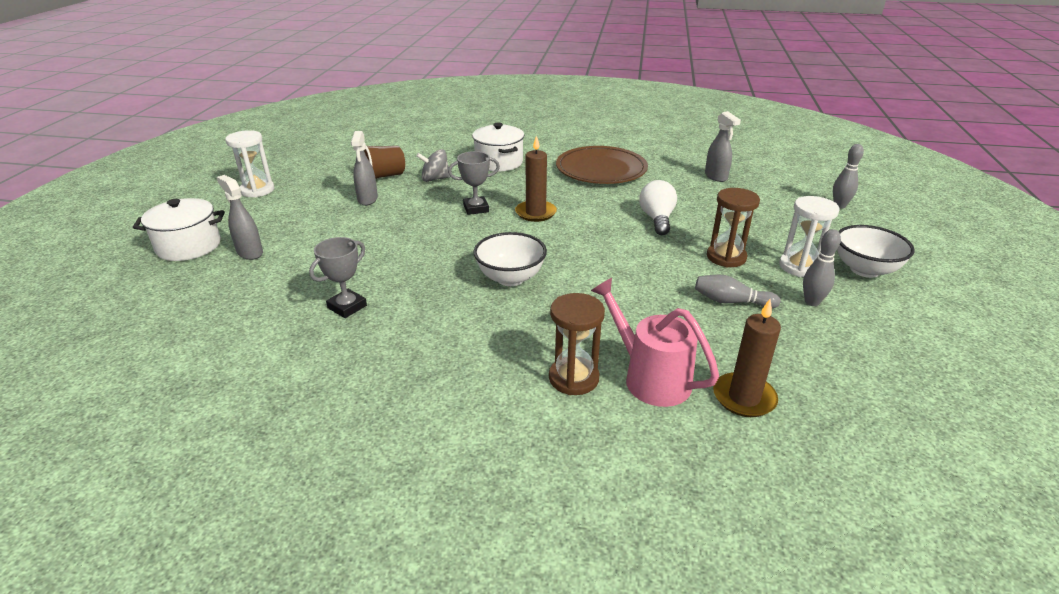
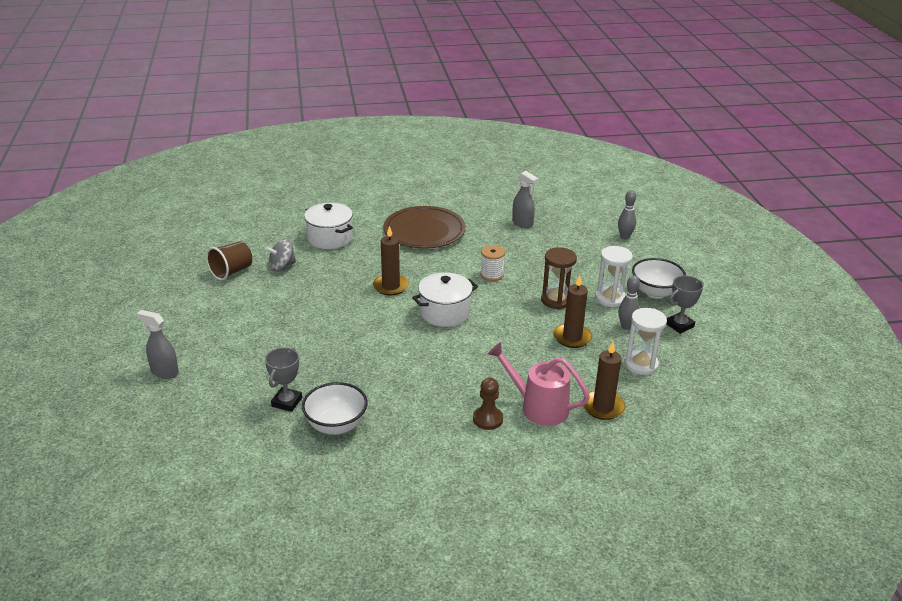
camera: 20 degrees left, 0 degrees up
(189, 246) = (101, 377): white pot -> white pot (445, 313)
(257, 190) = (118, 308): white hourglass -> white hourglass (641, 364)
(367, 199) = (233, 299): grey spray bottle -> none
(476, 208) = (337, 291): grey trophy -> grey trophy (679, 325)
(510, 278) = (402, 351): white bowl -> white bowl (336, 425)
(573, 378) = (487, 419): brown hourglass -> brown pawn
(657, 219) = (492, 275): white light bulb -> white spool
(731, 301) = (572, 337): grey bowling pin -> brown candle

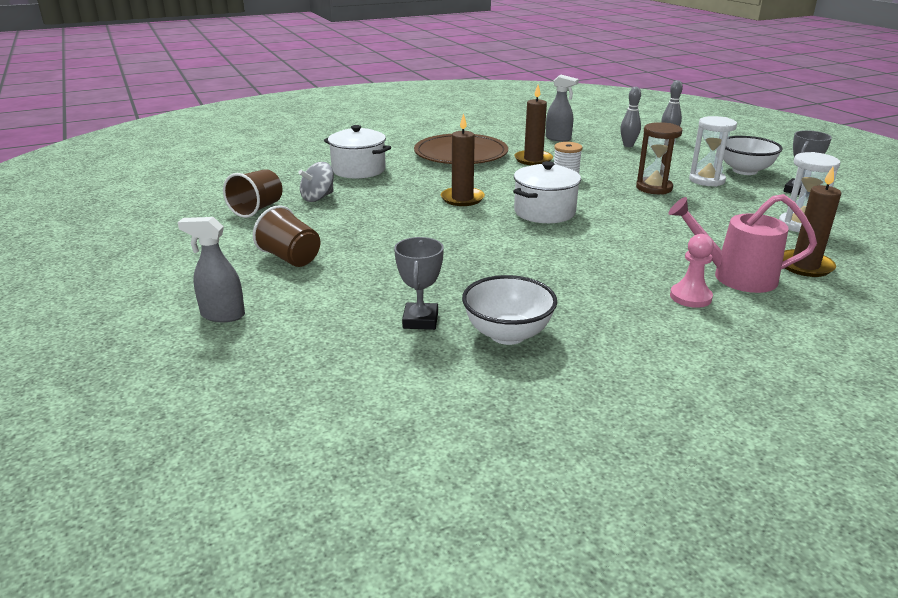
camera: 15 degrees left, 5 degrees down
(231, 328) = (290, 258): none -> brown cup
(487, 419) = (690, 297): brown pawn -> pink pawn
(572, 337) = (703, 214): brown candle -> brown candle (533, 160)
(626, 326) = (748, 198): grey bowling pin -> grey bowling pin (628, 145)

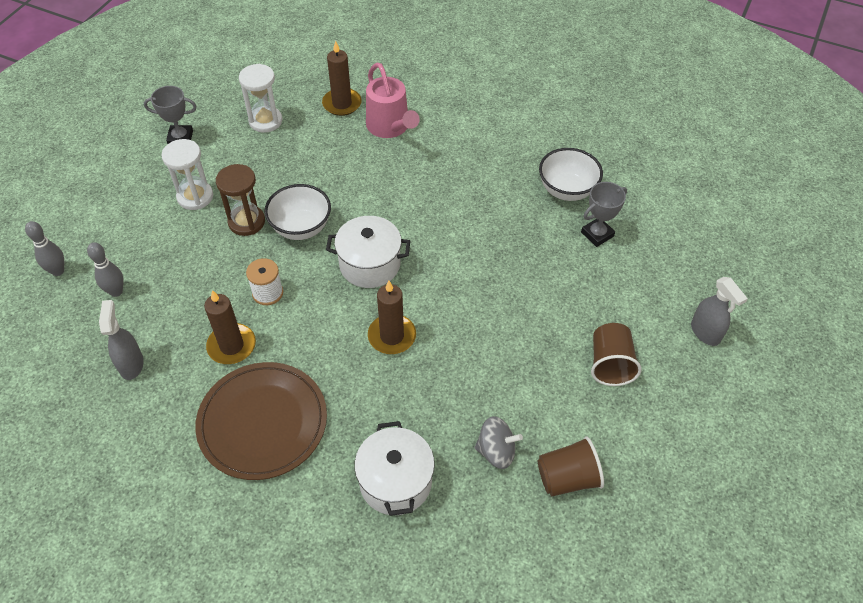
camera: 130 degrees left, 25 degrees up
(690, 297) = (439, 137): pink pawn -> none
(744, 171) = (145, 181): white bowl -> white bowl (301, 228)

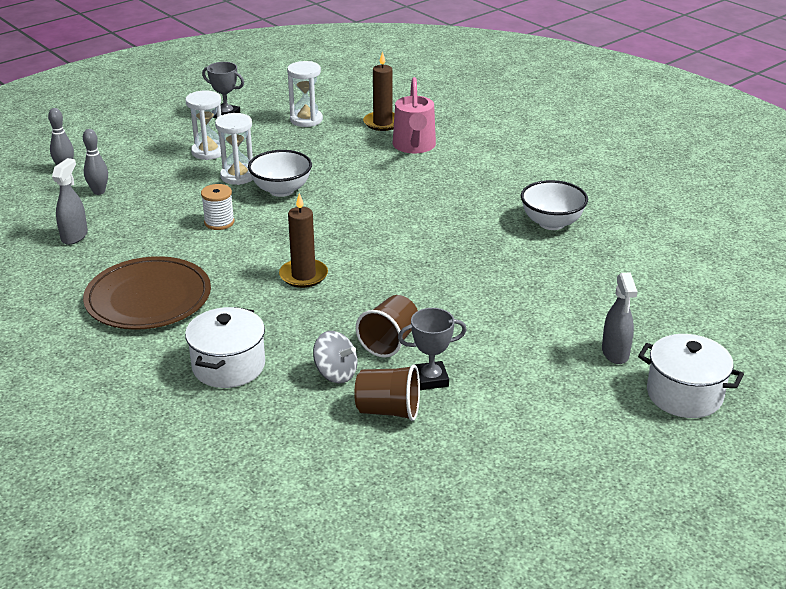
camera: 25 degrees right, 20 degrees down
(231, 346) = (162, 246): brown candle -> none
(246, 222) = (238, 176): brown hourglass -> white hourglass
(370, 264) = (322, 227): white pot -> white pot (684, 394)
(597, 234) = (557, 259): grey trophy -> grey trophy (431, 379)
(610, 364) = (496, 348): brown cup -> brown cup (389, 341)

